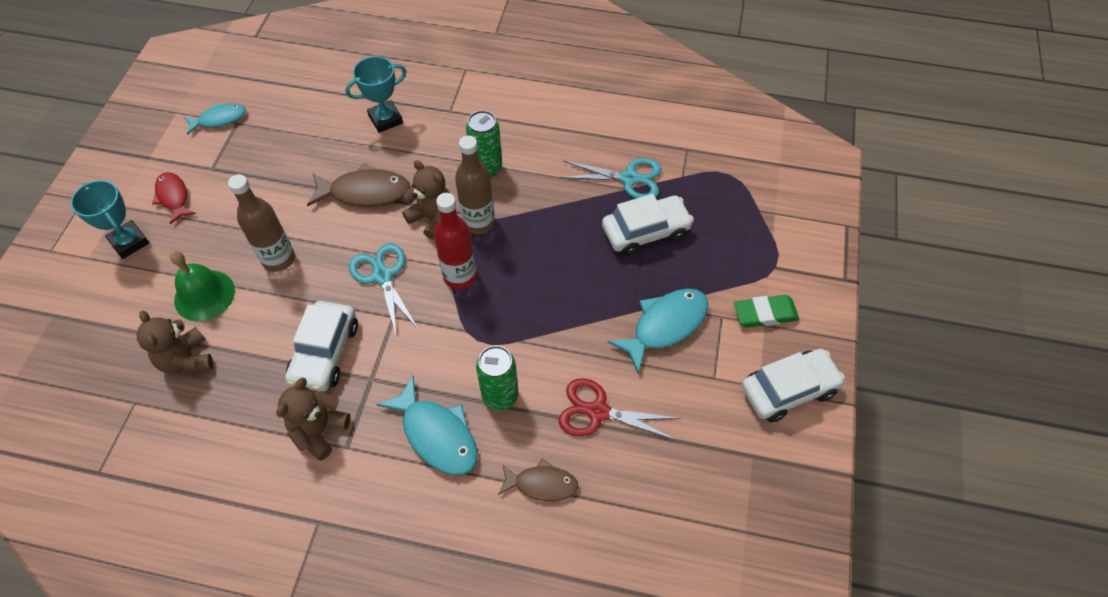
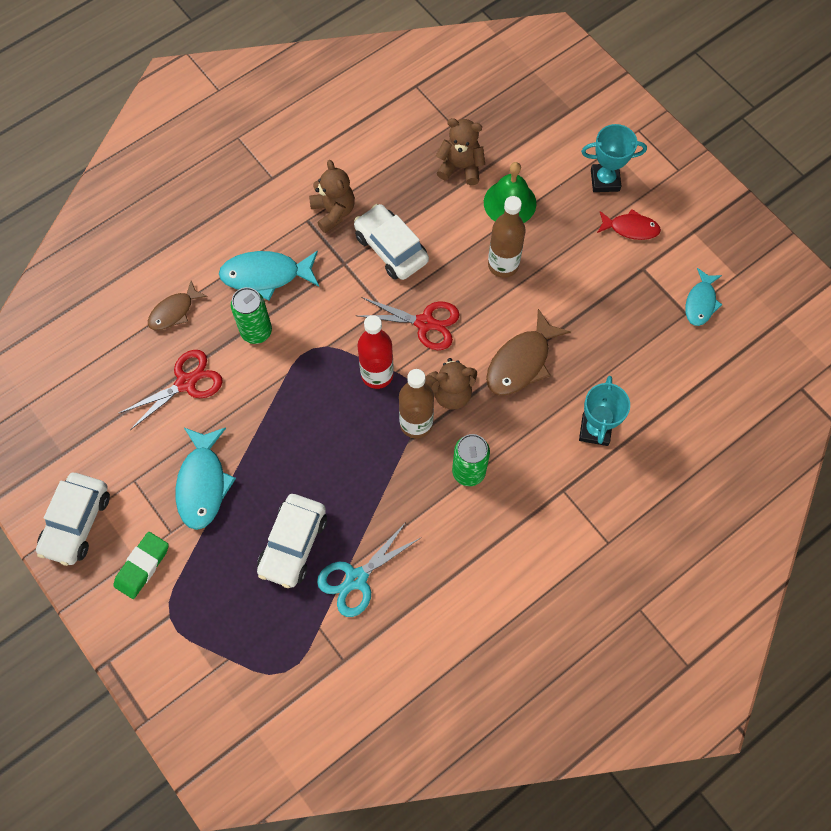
camera: 130 degrees right, 10 degrees up
(382, 276) = (425, 323): turquoise scissors -> red scissors

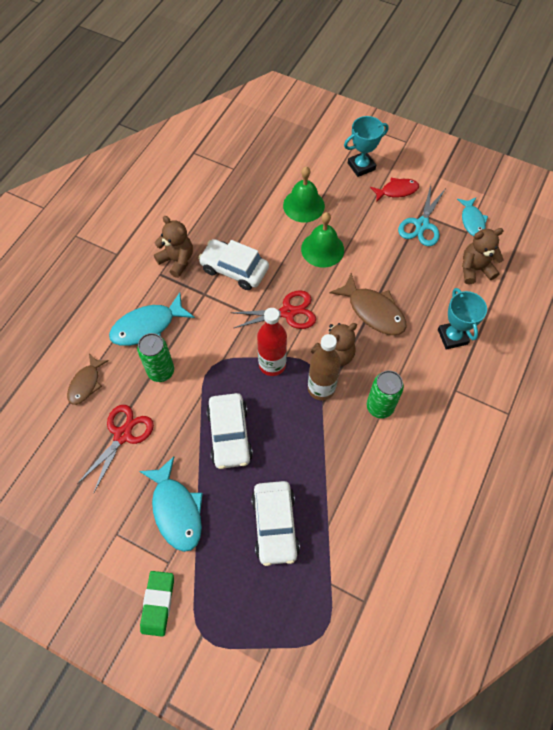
camera: 25 degrees left, 5 degrees down
(76, 522) = (82, 593): white car -> white car (229, 435)
(356, 579) = (339, 529): turquoise scissors -> turquoise scissors (422, 225)
(460, 167) = (255, 195): brown teddy bear -> brown teddy bear (475, 269)
(503, 265) = (322, 249): brown bottle -> green bell
(521, 362) = (373, 311): brown fish -> brown fish turned 60 degrees counterclockwise

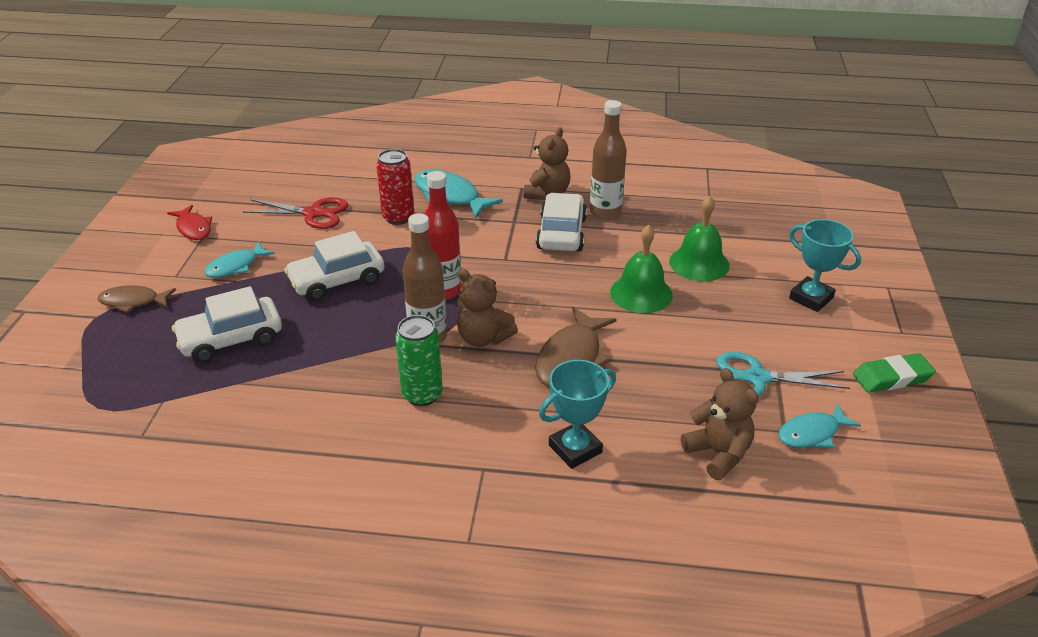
camera: 70 degrees right, 25 degrees down
(86, 383) = (364, 178): brown fish -> brown fish (133, 301)
(158, 603) = (130, 280): green eraser -> green eraser (892, 377)
(161, 371) = (398, 217): green can -> red can
(176, 510) = (235, 266): turquoise fish -> turquoise fish, size x0.64
(220, 233) = (605, 212): none -> brown bottle
(288, 312) = (525, 286): red scissors -> none
(397, 191) = (798, 340): red fish -> red fish (193, 228)

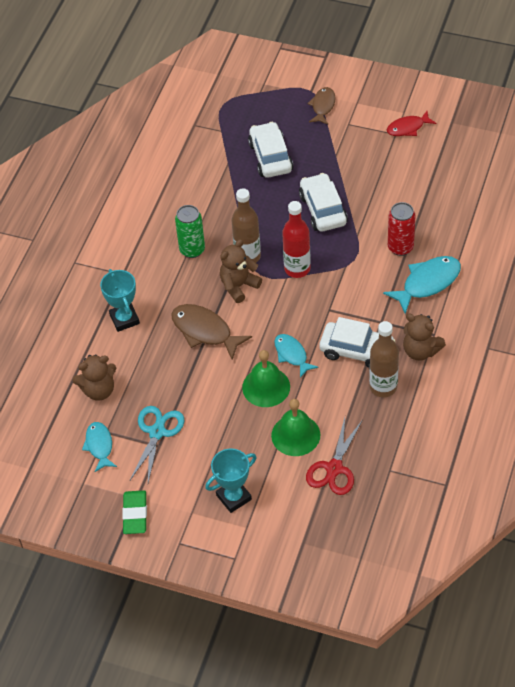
camera: 105 degrees right, 15 degrees up
(235, 266) = (352, 154): turquoise fish -> turquoise fish (292, 354)
(313, 213) = (416, 195): red scissors -> red scissors (334, 468)

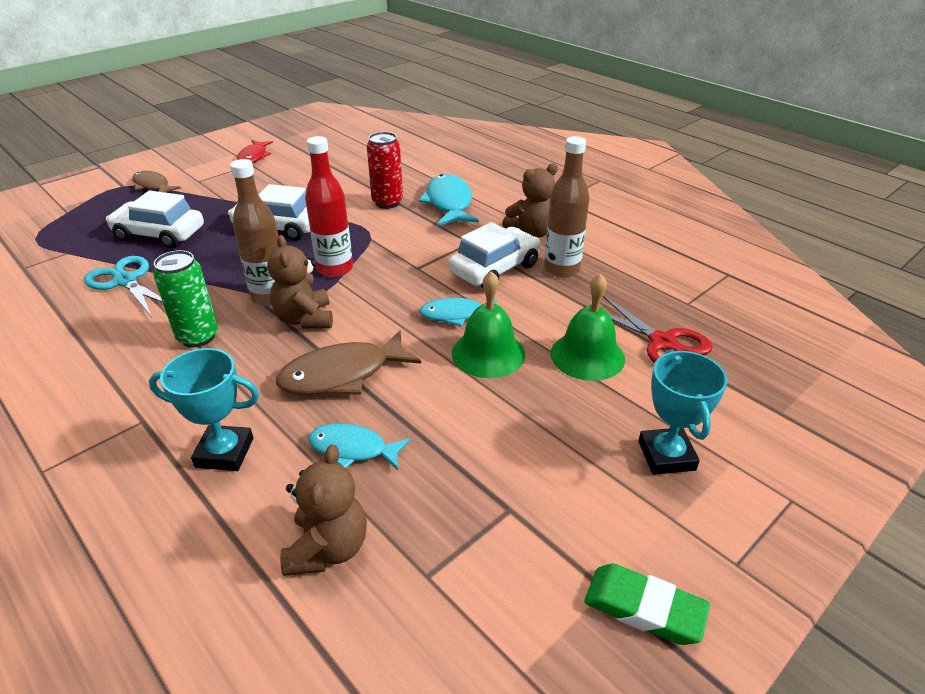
camera: 65 degrees left, 15 degrees down
(99, 446) = (451, 601): turquoise fish -> turquoise fish (353, 449)
(157, 432) = (480, 500): turquoise scissors -> turquoise scissors (125, 281)

